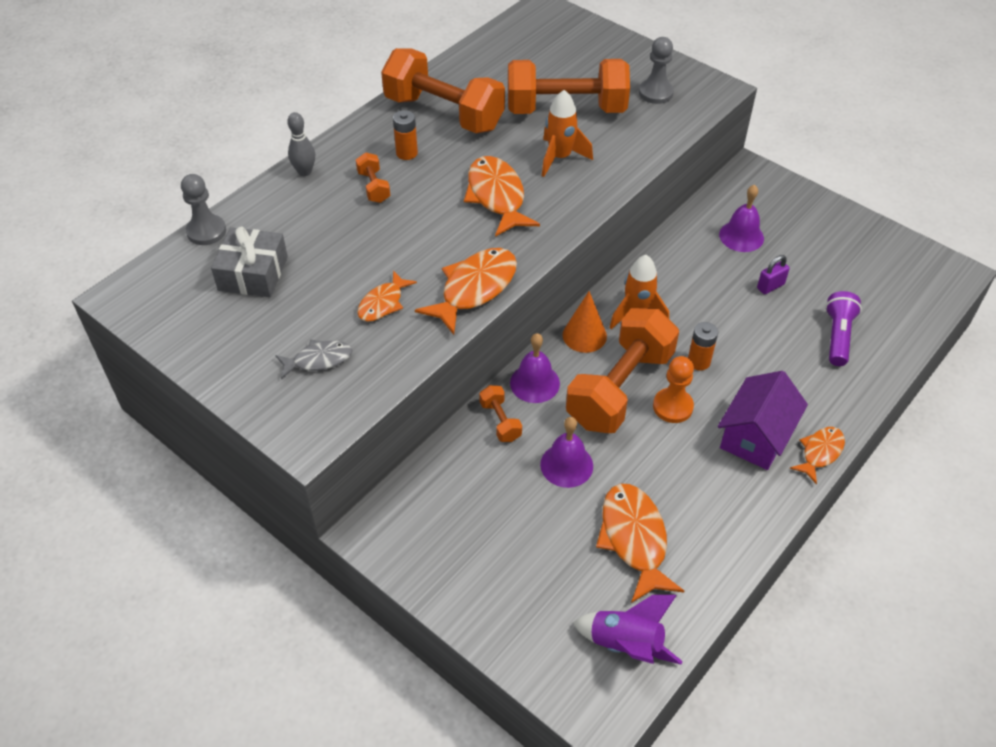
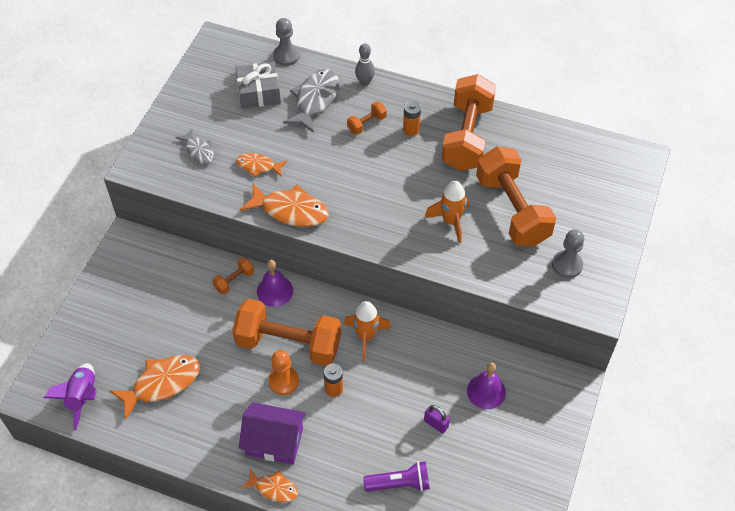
camera: 70 degrees right, 5 degrees up
(303, 222) = (315, 100): none -> grey fish
(496, 196) = (389, 195): orange fish -> none
(566, 465) = (210, 329): purple bell -> none
(584, 335) = (331, 309): orange cone -> none

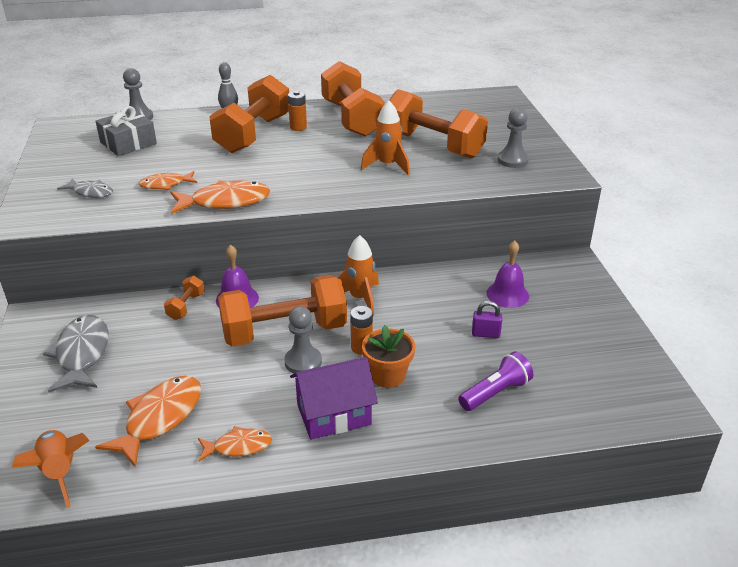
camera: 30 degrees left, 20 degrees down
(82, 397) = (60, 472): purple rocket -> orange rocket
(274, 488) = (367, 455): orange fish -> orange fish (238, 446)
(283, 381) = (303, 362): orange pawn -> grey pawn
(315, 100) = (190, 133): grey fish -> grey fish (82, 354)
(334, 426) = (387, 375): none -> orange flower pot
(366, 124) = (253, 134): orange dumbbell -> orange dumbbell, size x2.36

